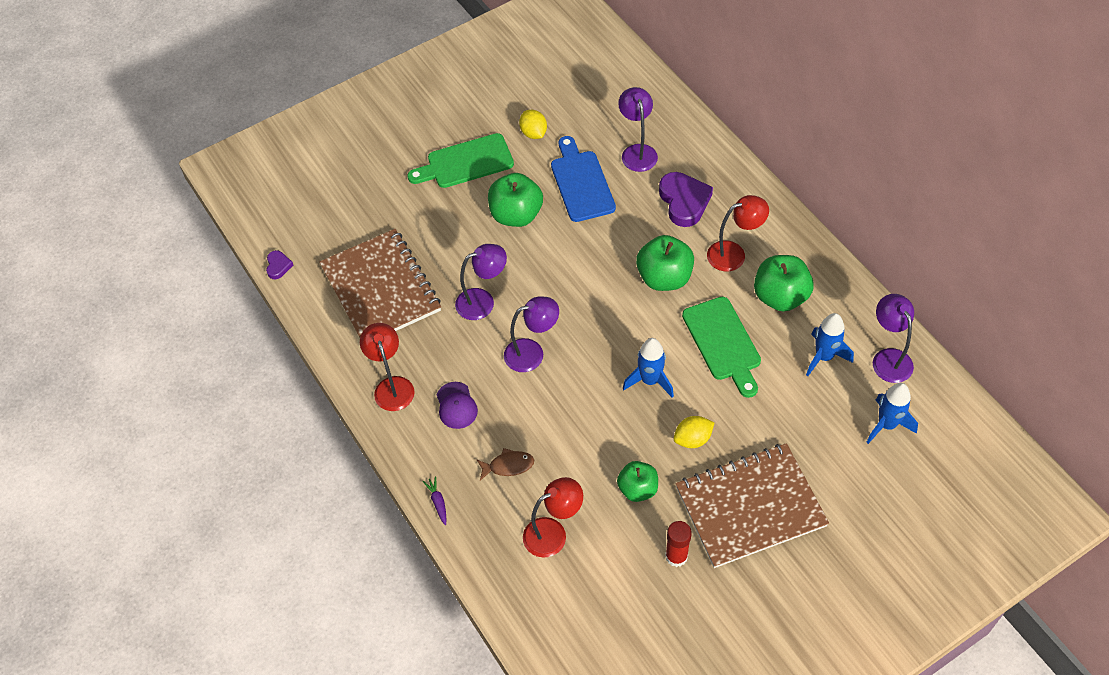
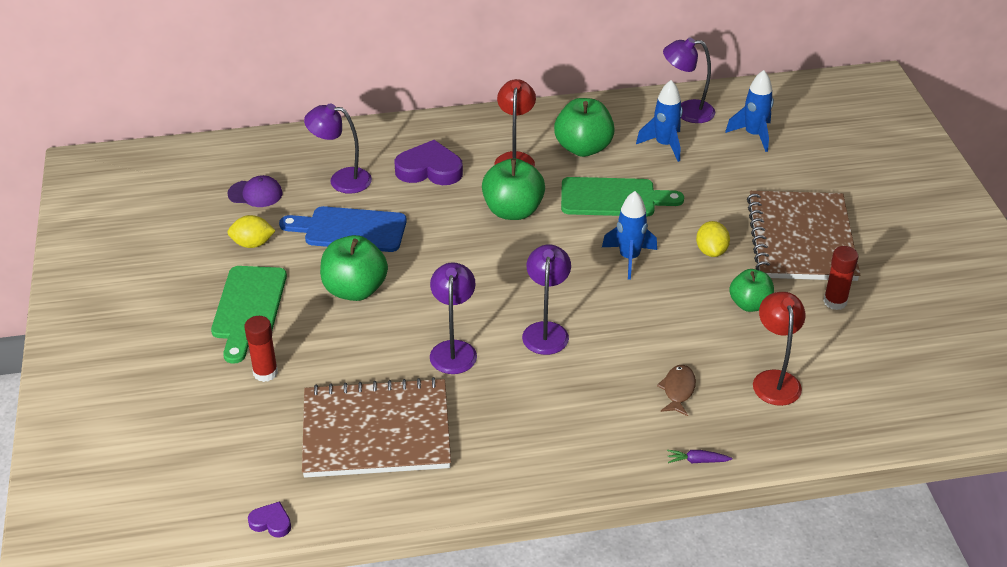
camera: 70 degrees left, 15 degrees down
(392, 386) = (522, 458): red lamp -> none
(407, 201) = (265, 372): none -> red glue stick
(456, 405) = (579, 410): purple cap -> purple cap (255, 194)

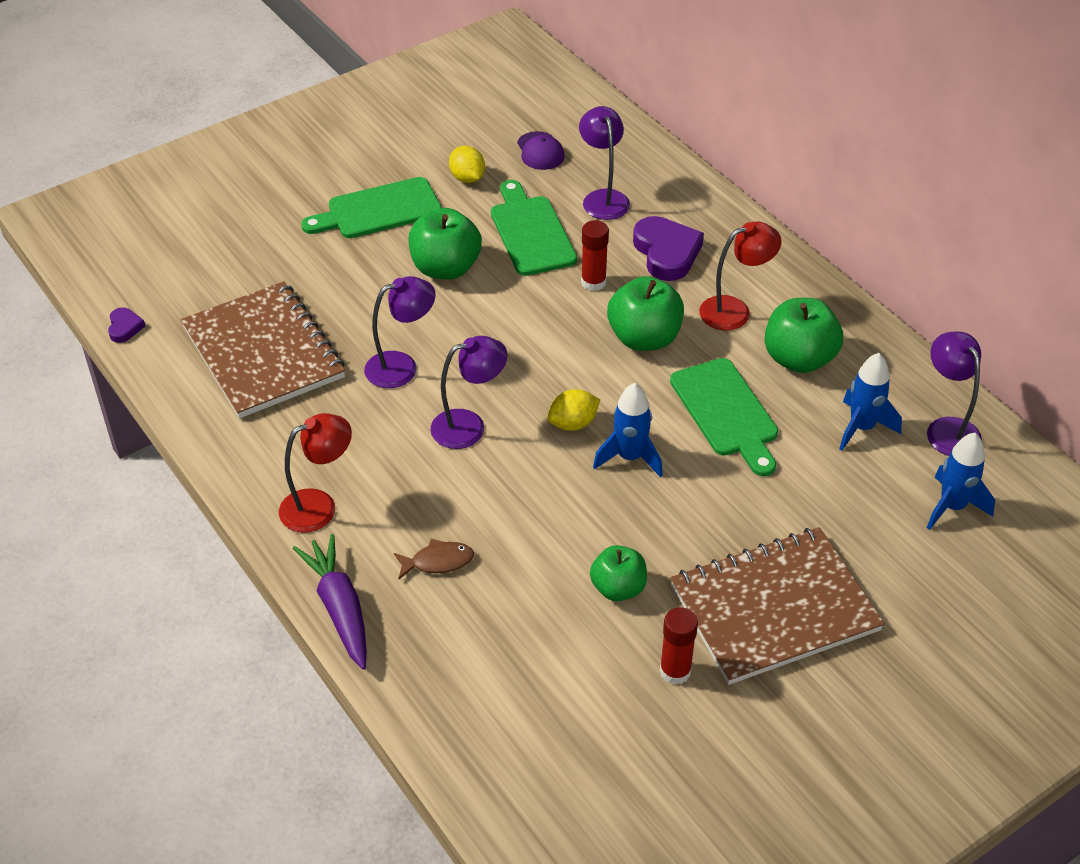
camera: 65 degrees right, 5 degrees up
(265, 372) = (301, 254): red glue stick -> red glue stick (593, 282)
(350, 230) = (531, 232): blue cutting board -> green cutting board
(697, 461) = (339, 608): purple carrot -> purple carrot, size x2.23
(711, 251) = (691, 526): yellow lemon -> yellow lemon (573, 423)
(774, 379) = (502, 644): red lamp -> red lamp (319, 506)

